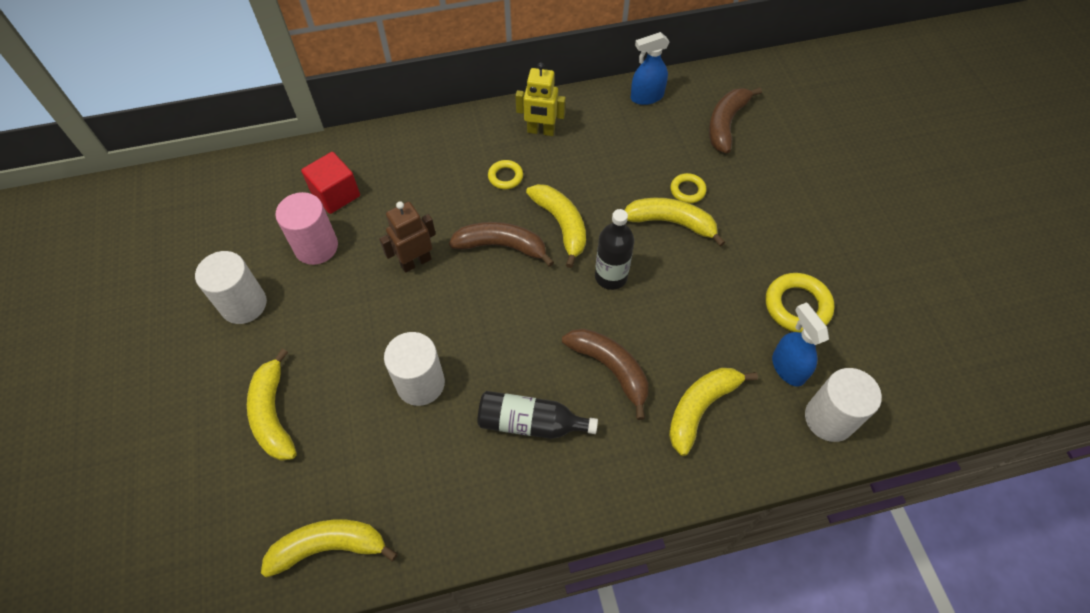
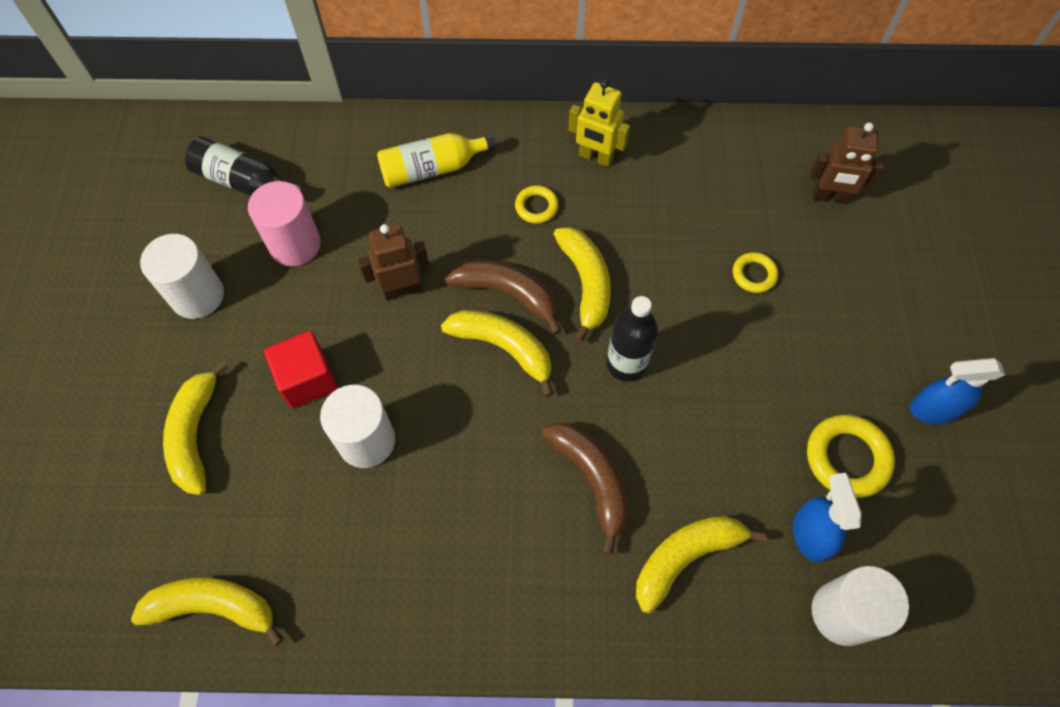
camera: 15 degrees right, 5 degrees up
(335, 194) = (334, 185): red cube -> red cube (307, 379)
(413, 166) = (432, 169): none -> yellow bottle
(530, 423) = (478, 522): black bottle -> black bottle (244, 182)
(646, 97) = (739, 140): blue spray bottle -> blue spray bottle (933, 409)
(671, 222) = (721, 312): yellow banana -> yellow banana (504, 348)
(726, 124) = (829, 197): brown banana -> brown robot

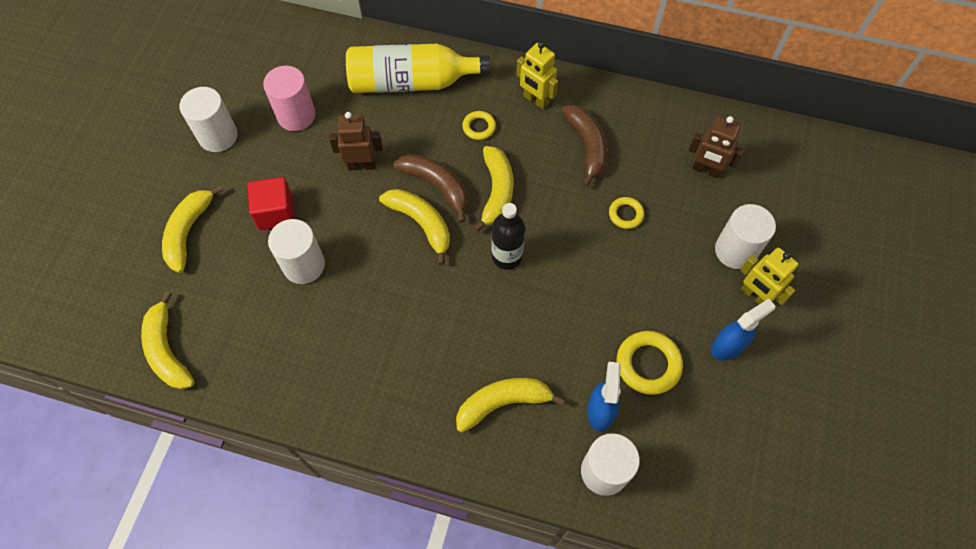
camera: 15 degrees right, 0 degrees up
(214, 607) = (167, 350): yellow banana -> yellow banana turned 135 degrees counterclockwise
(244, 182) = (274, 62): black bottle -> none
(432, 169) = (411, 82): yellow bottle -> yellow bottle, size x1.58
(592, 479) = (454, 332): brown banana -> brown banana (587, 146)
(899, 288) = (735, 250): none -> white cylinder
(933, 409) = (728, 346): blue spray bottle -> blue spray bottle turned 135 degrees clockwise
(941, 338) = (754, 295): none -> yellow robot

